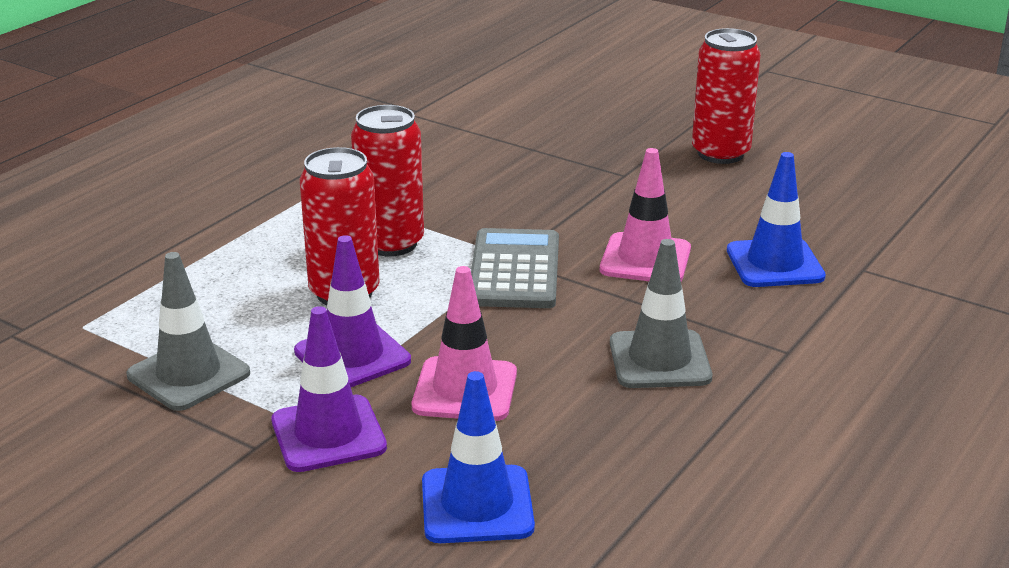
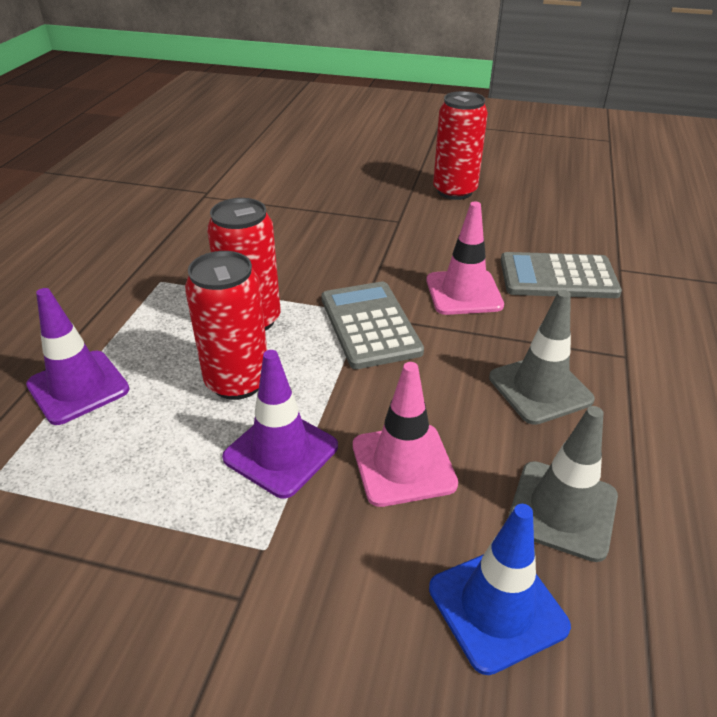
camera: 20 degrees left, 10 degrees up
(188, 374) = (128, 519): grey traffic cone -> grey traffic cone (562, 510)
(328, 434) = (307, 557): purple traffic cone -> purple traffic cone (78, 387)
(774, 264) = (558, 277): blue traffic cone -> grey calculator

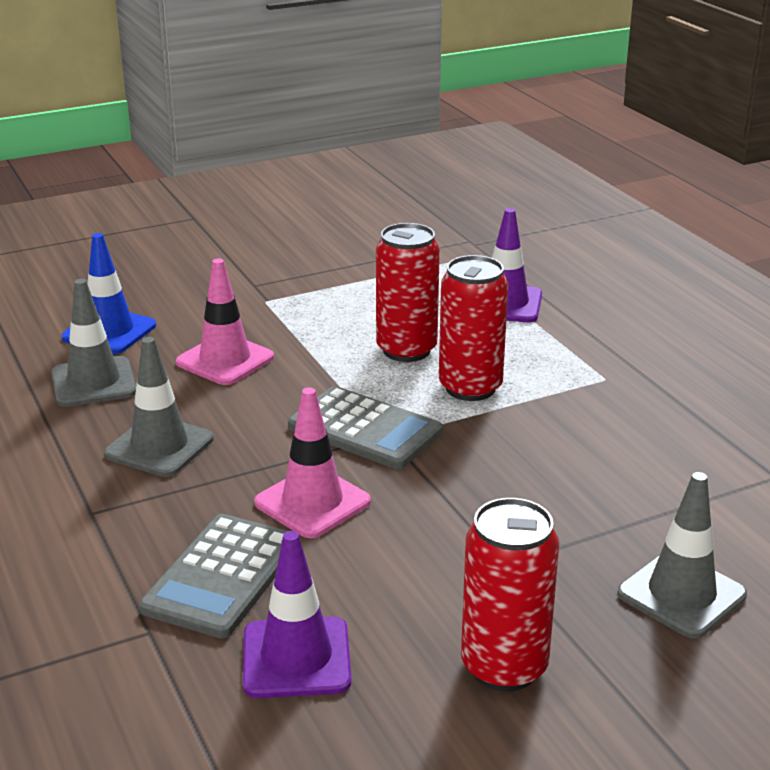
camera: 140 degrees right, 10 degrees down
(281, 452) = (315, 333): purple traffic cone -> purple traffic cone (296, 658)
(341, 181) = (681, 594): none -> grey traffic cone
(558, 277) = (222, 576): grey calculator -> grey calculator turned 150 degrees clockwise

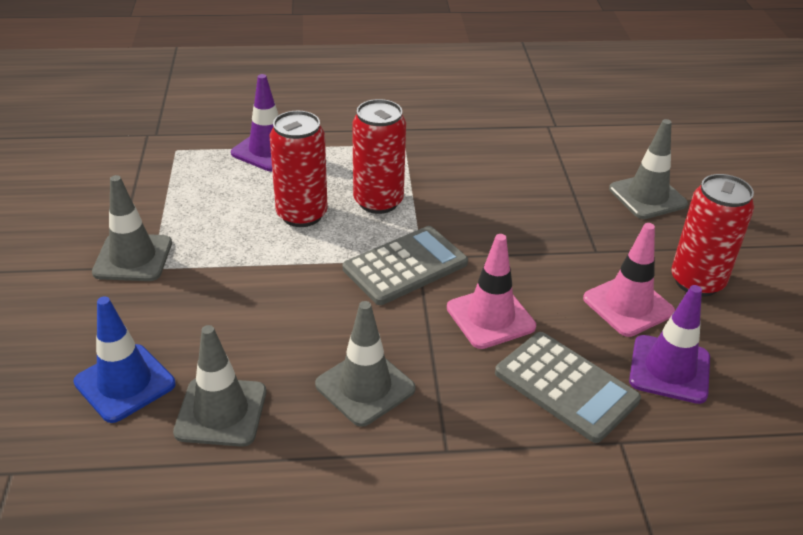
camera: 70 degrees left, 10 degrees up
(225, 360) = (243, 316): pink traffic cone -> pink traffic cone (628, 305)
(272, 289) = (133, 258): none -> grey traffic cone

